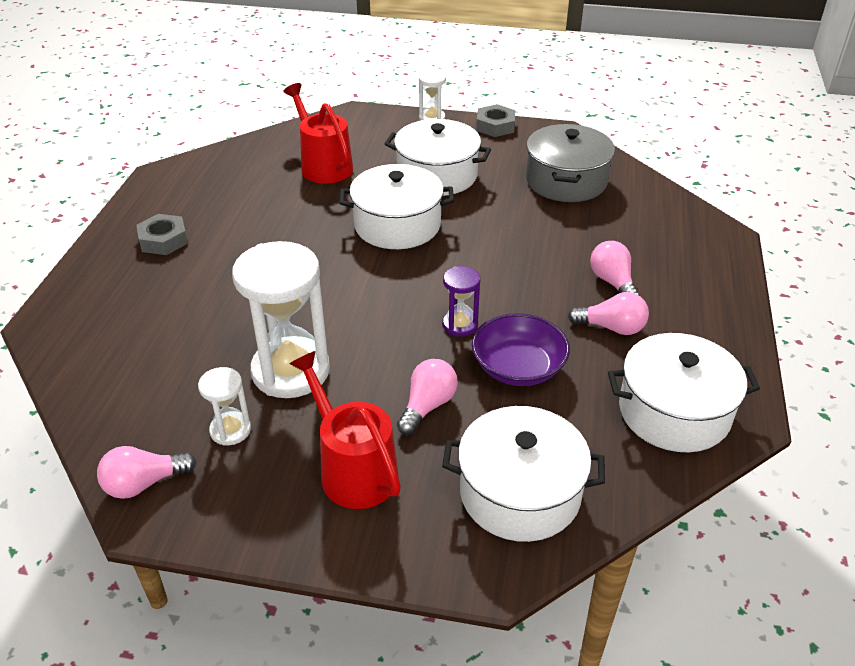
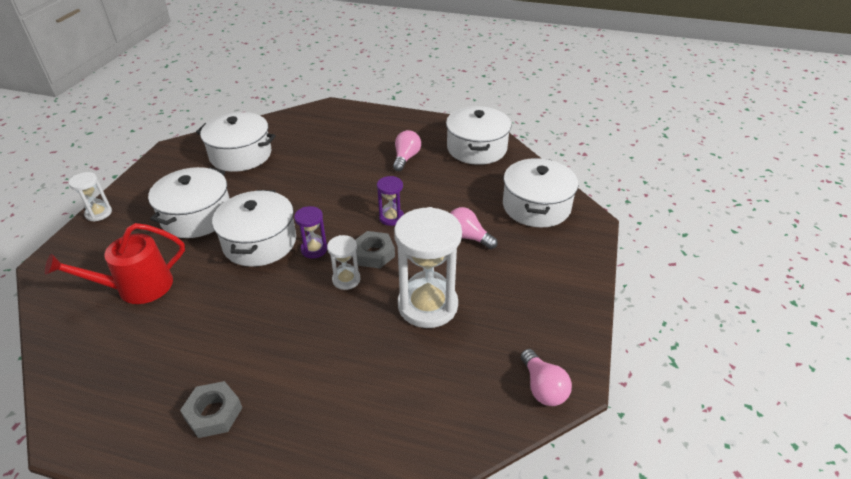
camera: 85 degrees left, 0 degrees up
(230, 430) = (488, 338): white hourglass -> white hourglass (346, 280)
(353, 469) = (523, 272): red watering can -> none
(388, 266) = (314, 249): none -> purple hourglass
(495, 126) = (139, 179): grey nut -> grey nut (374, 254)
(518, 367) = (436, 197): purple bowl -> none
(566, 181) = (241, 155): grey pot -> white pot
(612, 282) = (363, 152): pink light bulb -> none

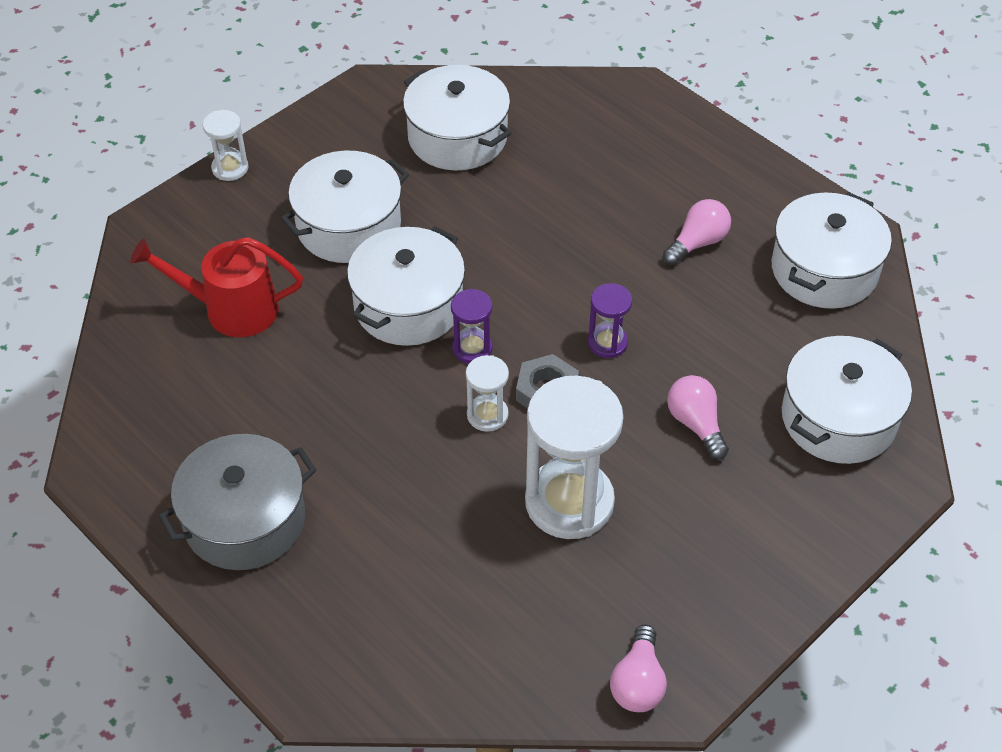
camera: 30 degrees right, 10 degrees up
(213, 413) = (244, 520): grey nut -> grey pot

